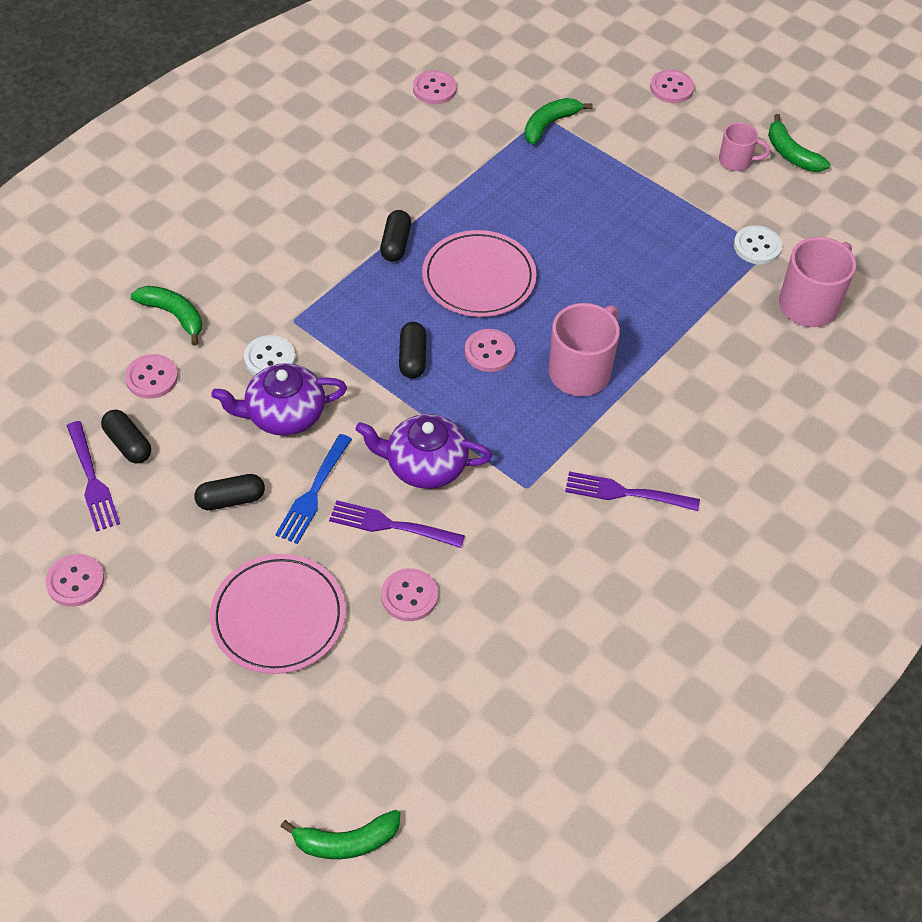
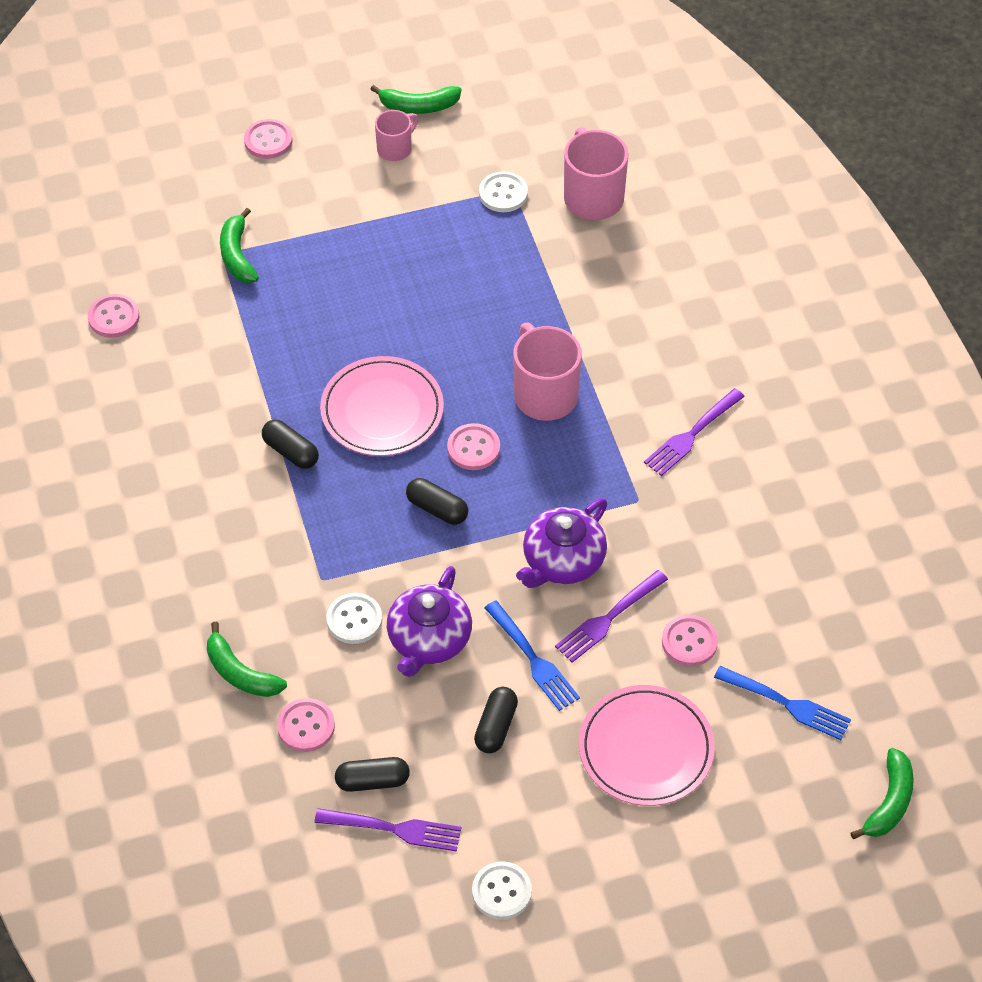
camera: 55 degrees left, 0 degrees up
(75, 581) = (501, 892): pink button -> white button
(174, 315) = (240, 673): green banana -> green banana turned 120 degrees counterclockwise
(396, 703) = (786, 704): none -> blue fork

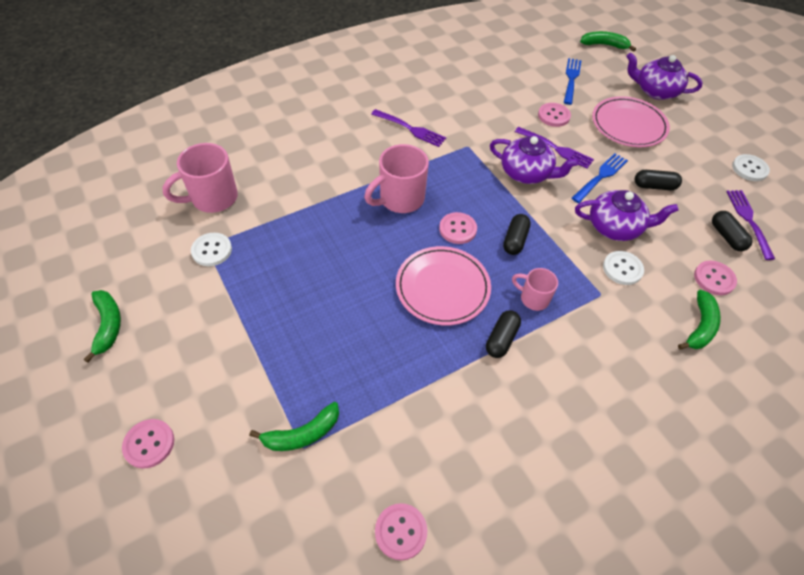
camera: 105 degrees left, 0 degrees up
(395, 148) = (161, 333): pink mug -> pink mug (533, 298)
(732, 834) = (655, 91): none -> purple teapot

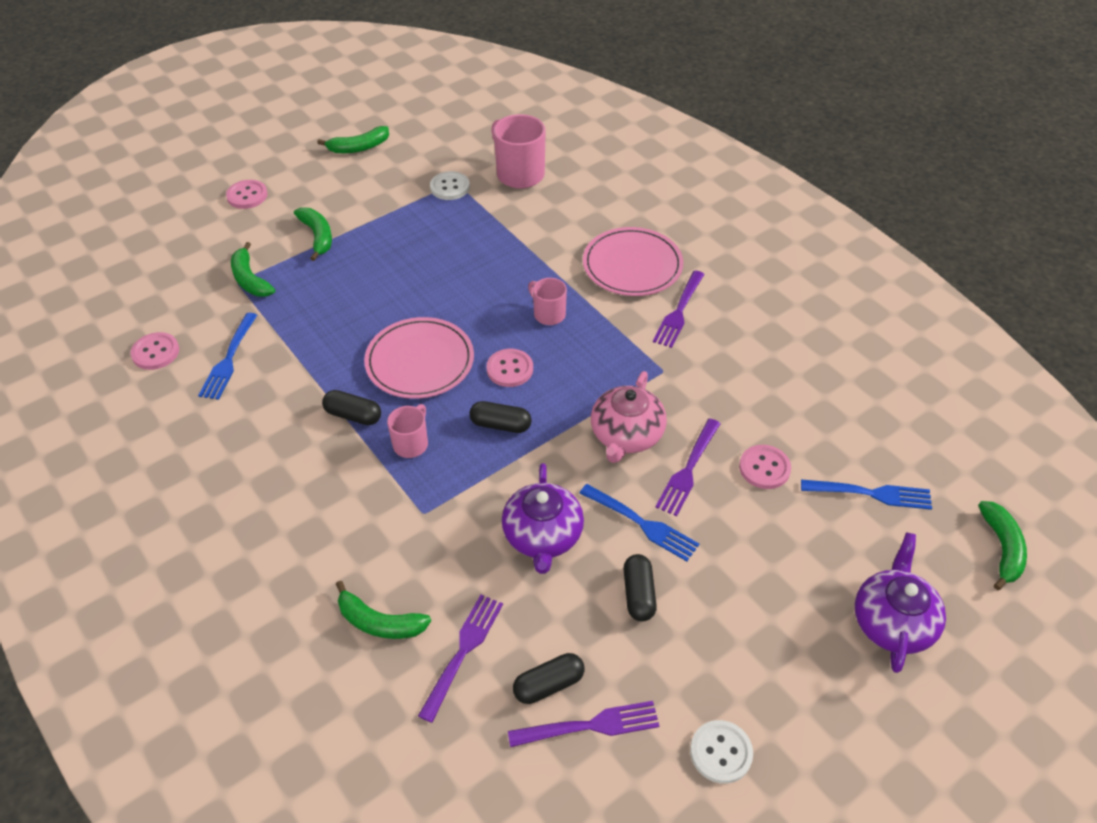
camera: 85 degrees right, 5 degrees down
(249, 367) = (317, 236): none -> green banana
(400, 199) = (548, 314): pink mug -> pink mug, size x0.58
(420, 450) = (229, 359): none -> blue fork
(526, 173) = (626, 435): purple teapot -> pink teapot
(622, 269) = (468, 539): white button -> none
(628, 125) = (778, 570): pink plate -> pink plate (632, 265)
(714, 279) = (463, 653): pink button -> purple fork

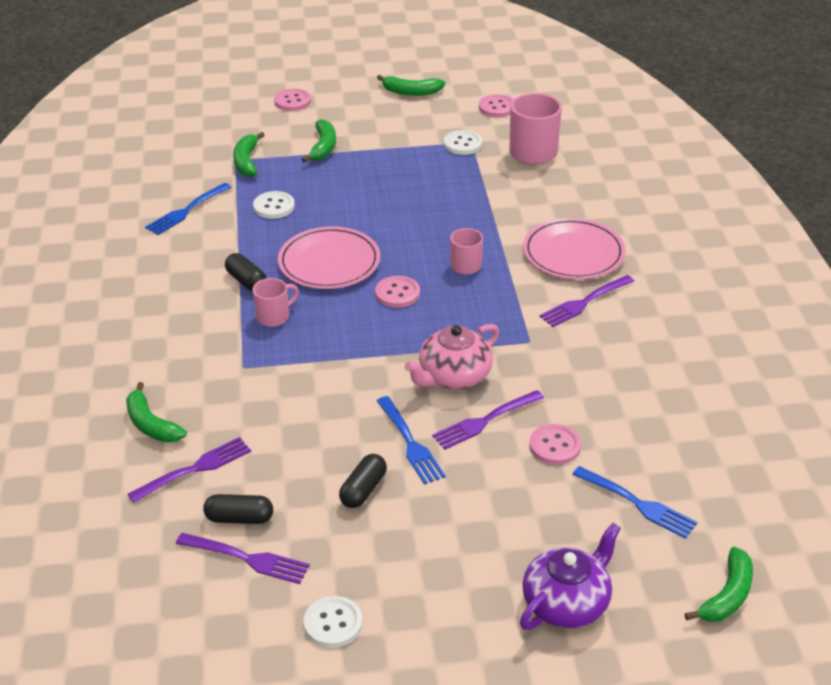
camera: 30 degrees right, 10 degrees down
(155, 352) = (139, 188): pink button -> pink button (497, 107)
(317, 320) = (274, 206): none -> white button
(500, 424) = (355, 330): black capsule -> none
(542, 536) = (322, 419): purple teapot -> none

